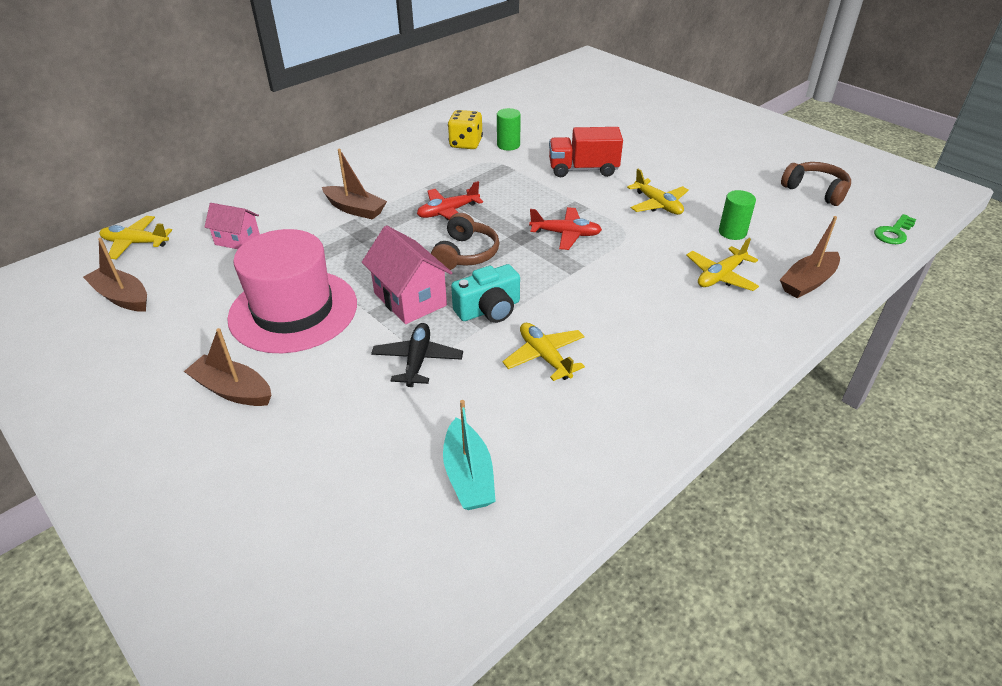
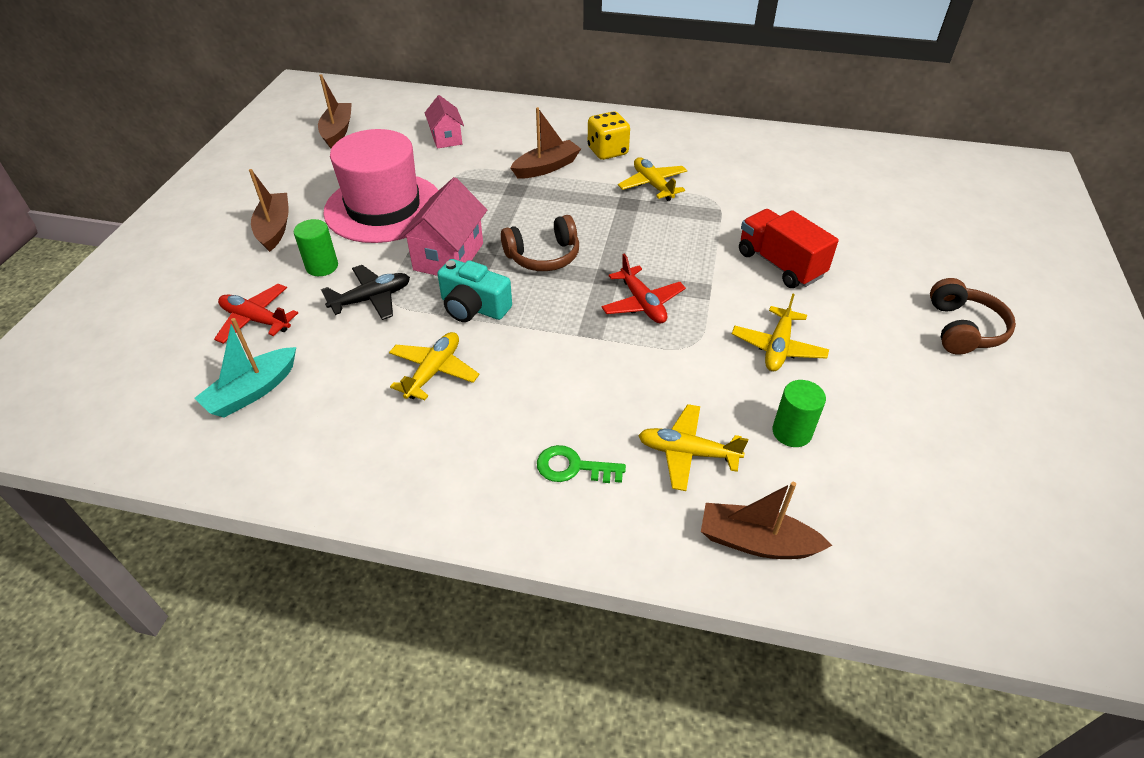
camera: 55 degrees right, 5 degrees up
(136, 243) = (401, 102): yellow plane -> yellow plane (653, 185)
(355, 209) = (546, 167): brown boat -> brown boat turned 120 degrees counterclockwise
(448, 212) = (598, 216): red plane -> red plane (256, 320)
(466, 144) = (727, 172): yellow dice -> yellow dice (607, 151)
(508, 145) = (760, 197): green cylinder -> green cylinder (322, 266)
(815, 191) = (996, 484): brown headphones -> brown headphones (963, 329)
(893, 233) = (990, 610): green key -> green key (573, 467)

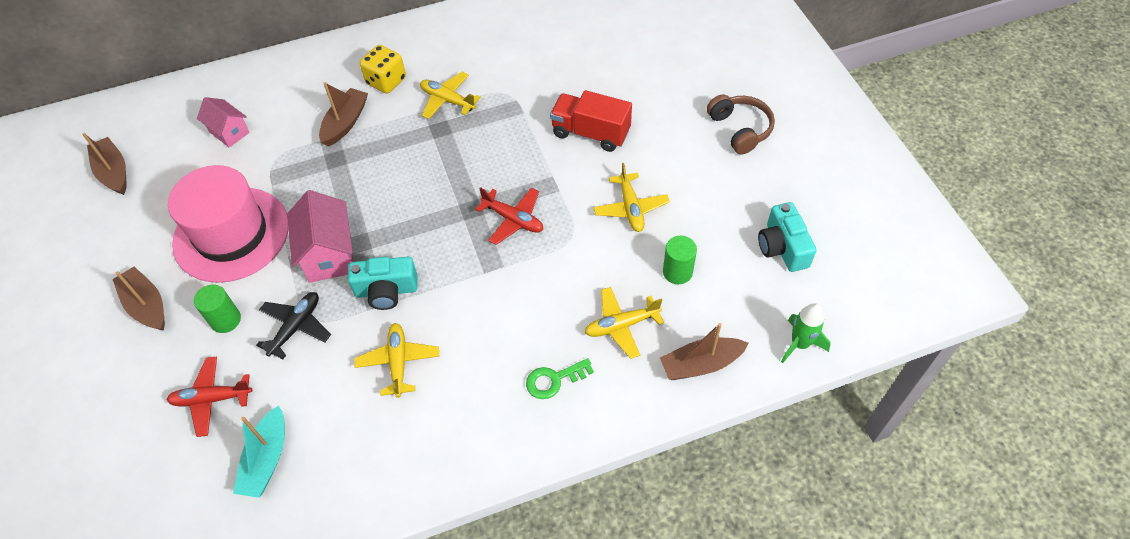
camera: 30 degrees left, 10 degrees up
(543, 256) = (407, 214): brown headphones -> none
(906, 588) = (799, 344): none -> green rocket
(947, 469) = (782, 247): none -> turquoise camera

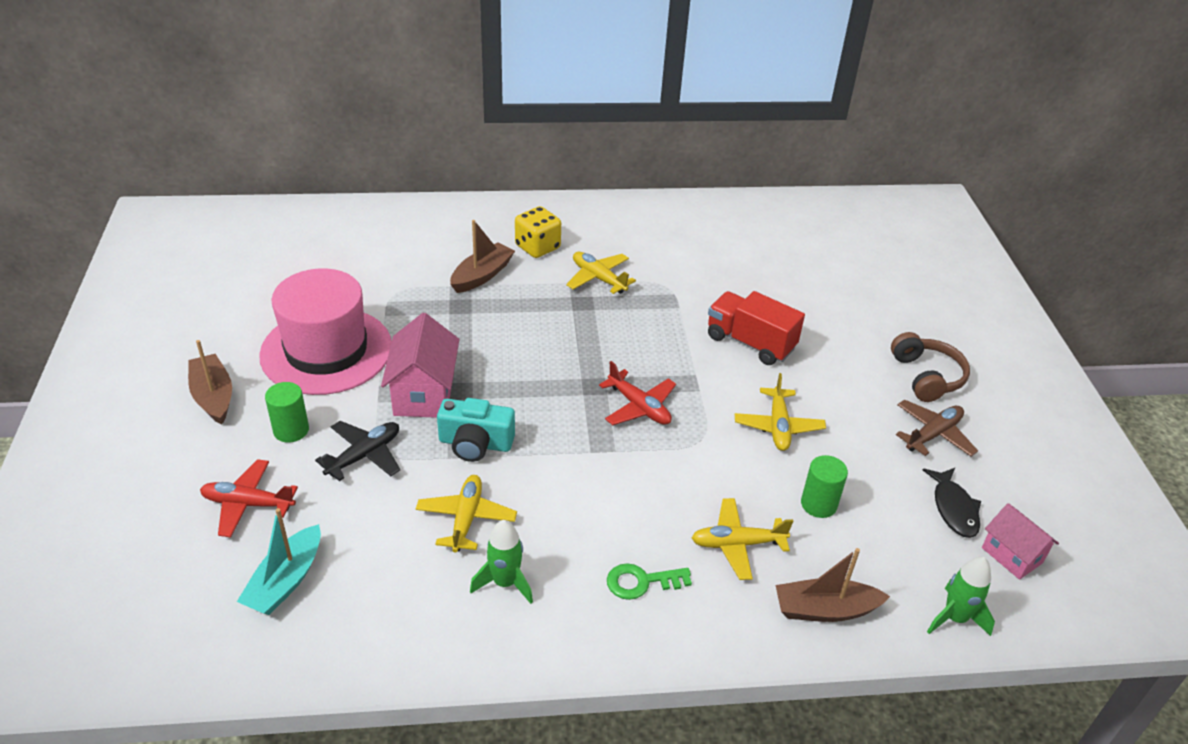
camera: 10 degrees right, 15 degrees down
(114, 172) = (227, 268): brown boat -> none
(229, 132) = (358, 258): pink house -> pink house (1012, 555)
(446, 411) = (505, 583): none -> green rocket
(755, 183) = (933, 434): none -> brown plane
(782, 247) = (954, 508): turquoise camera -> black fish

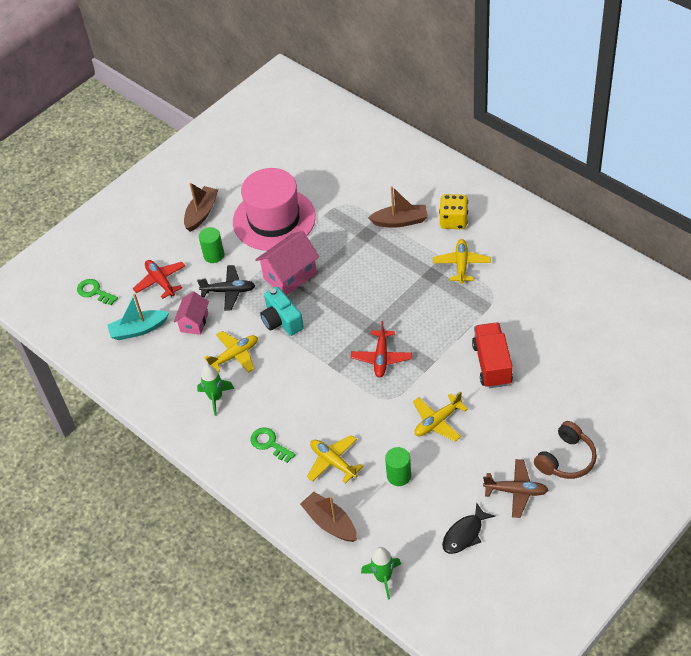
camera: 55 degrees right, 10 degrees up
(150, 581) = (94, 292): none -> green key
(1012, 555) = (458, 579): pink house -> pink house (194, 322)

